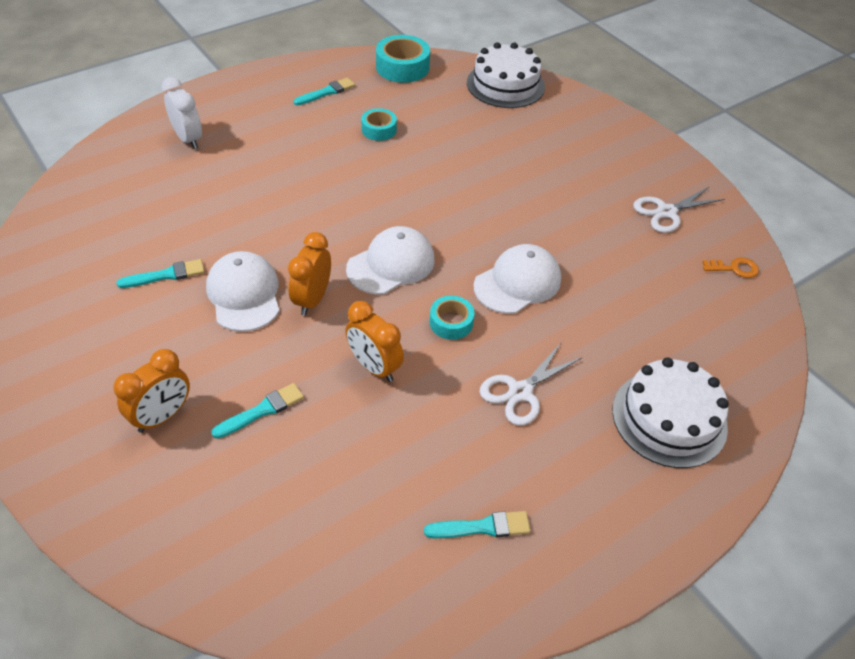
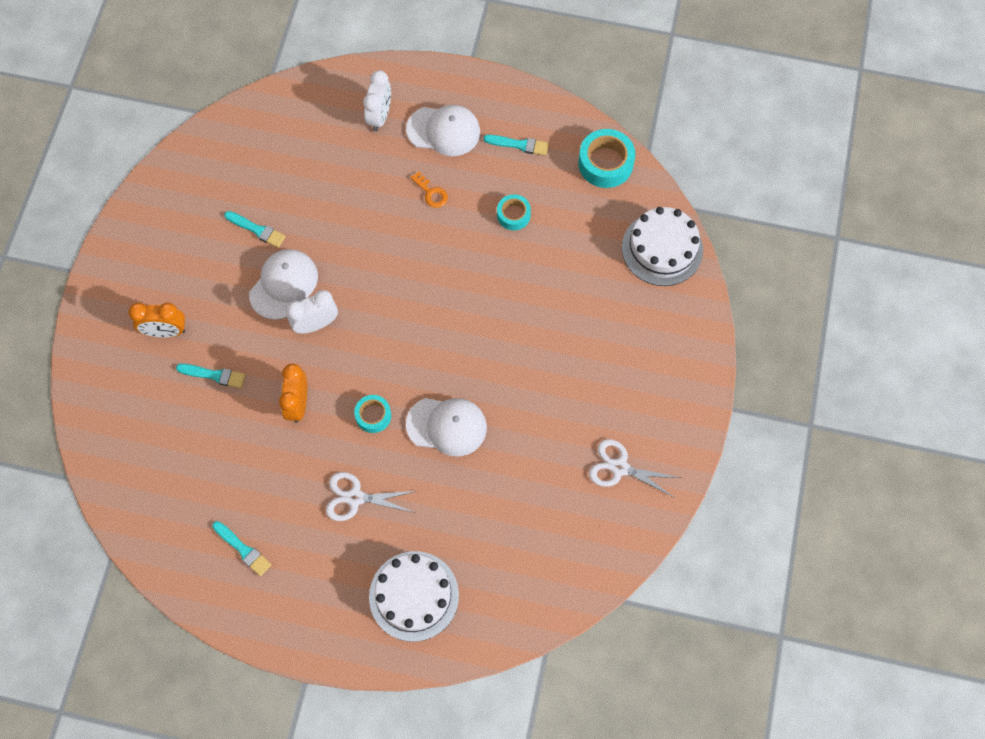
camera: 50 degrees right, 20 degrees up
(312, 299) = (316, 324): orange clock -> white clock
(391, 264) = (389, 340): white cap -> white cap (444, 131)
(734, 268) = (600, 551): orange key -> orange key (431, 193)

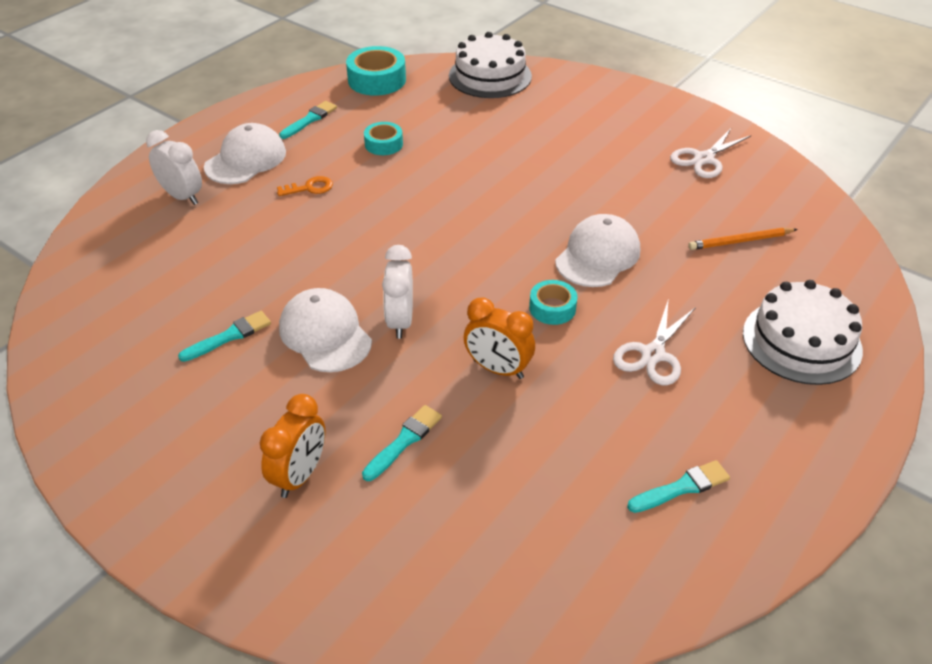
camera: 65 degrees left, 25 degrees down
(515, 525) = (740, 241): none -> orange pencil

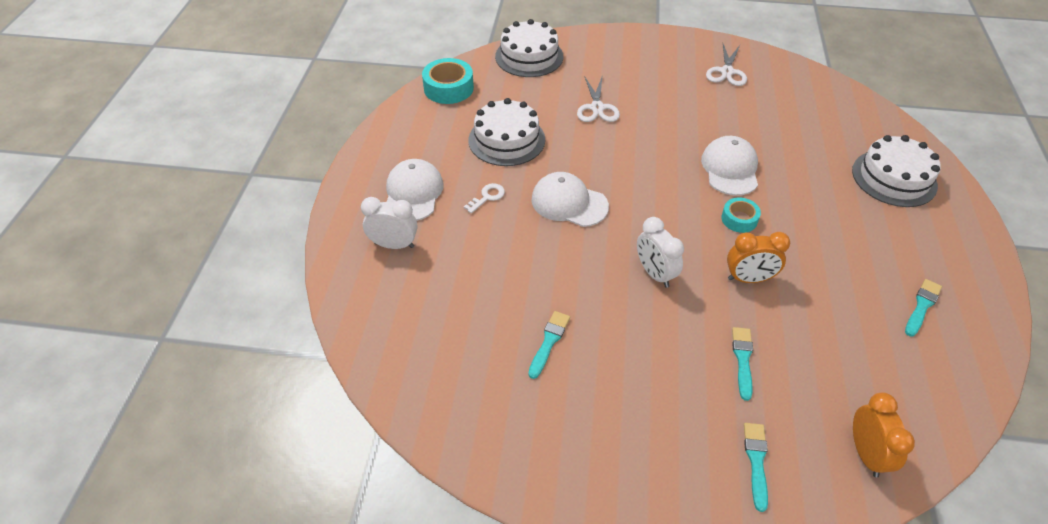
camera: 30 degrees left, 5 degrees up
(300, 476) = (703, 420): orange clock -> orange clock (866, 453)
(310, 120) = (430, 140): turquoise brush -> turquoise brush (756, 461)
(310, 188) = (487, 197): orange key -> white key
(325, 334) = (614, 307): white cap -> white cap (569, 203)
(383, 144) = (506, 140): turquoise tape -> white cake
(653, 354) = (825, 224): white scissors -> white scissors (597, 108)
(740, 241) = (801, 123): orange pencil -> none

